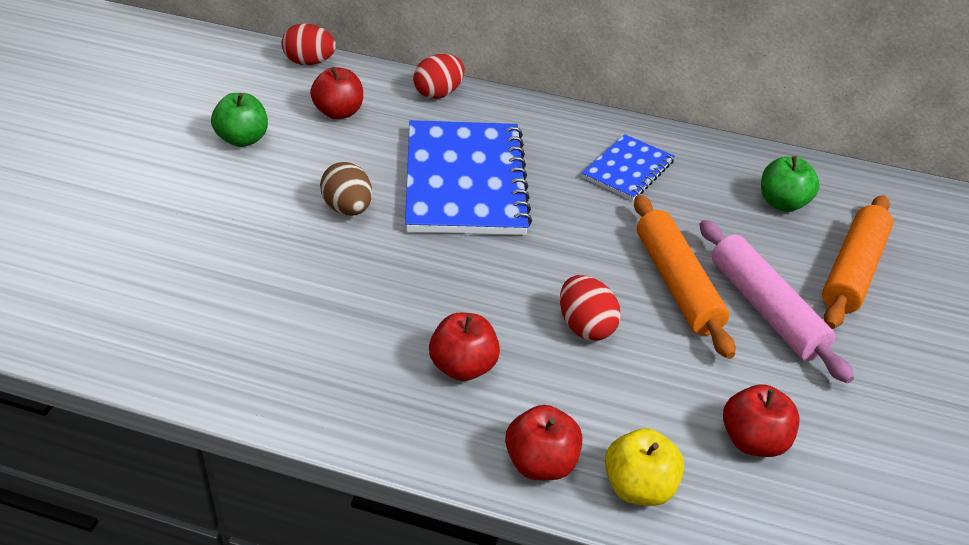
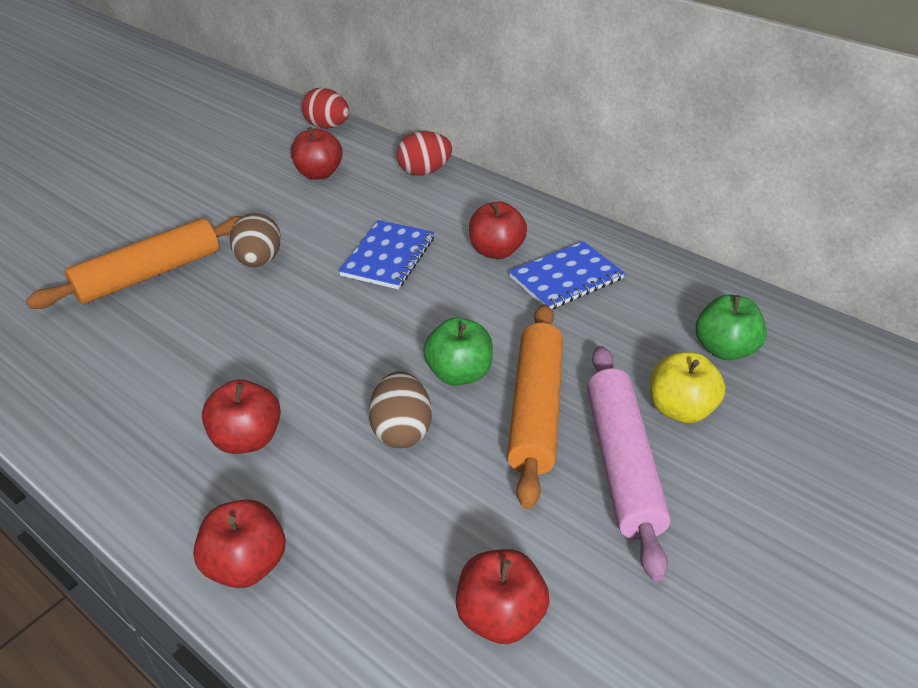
camera: 25 degrees right, 0 degrees up
(242, 139) = (218, 183): green apple -> green apple (458, 373)
(464, 181) = (388, 256): blue notebook -> blue notebook, size x0.53
(555, 157) = (496, 251): none -> red apple
(585, 326) = (401, 430): red egg -> brown egg
(638, 487) = (328, 626): yellow apple -> yellow apple (679, 409)
(853, 270) = (765, 446): orange rolling pin -> orange rolling pin (149, 274)

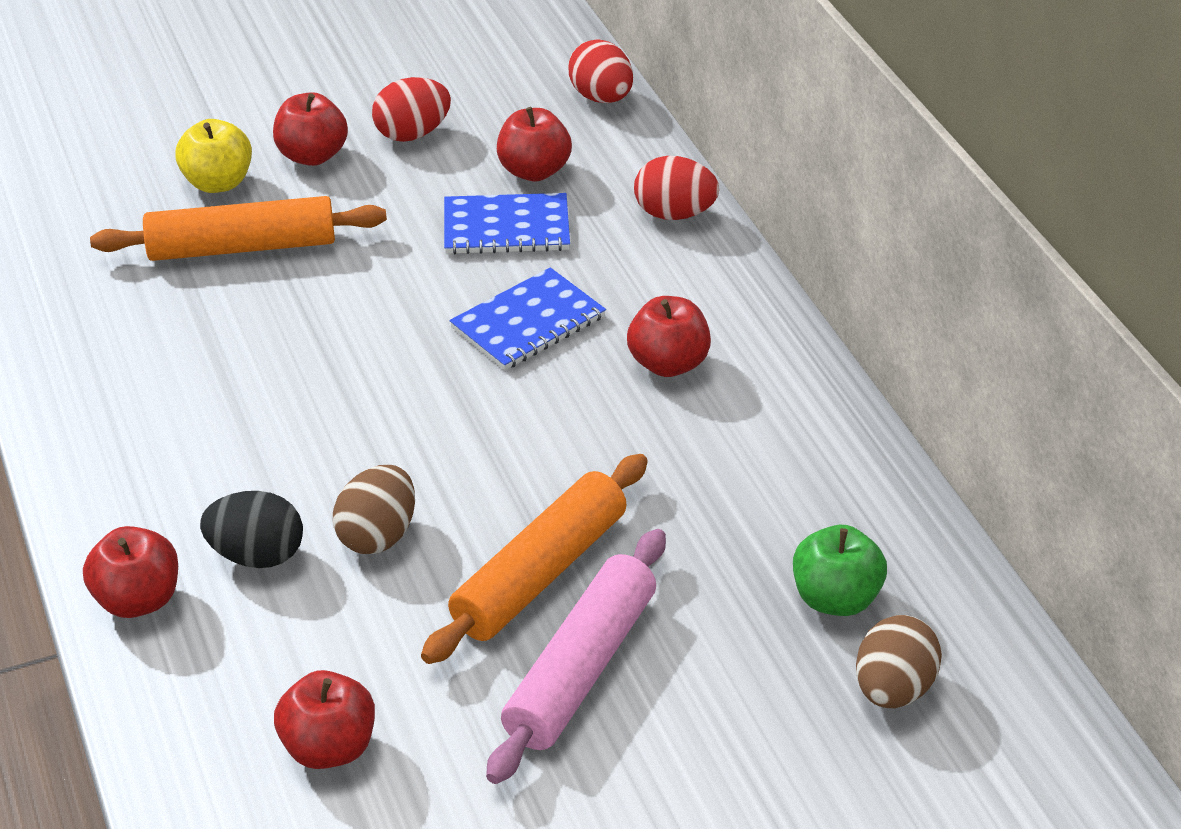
camera: 30 degrees right, 0 degrees up
(222, 175) = (412, 134): none -> red egg
(247, 439) = (219, 480): red apple -> red apple (312, 156)
(259, 261) = (373, 273): brown egg -> brown egg (893, 689)
(320, 484) = (257, 555): none -> black egg
(458, 373) = (490, 499): green apple -> none
(566, 278) = (725, 432): blue notebook -> blue notebook (506, 227)
(679, 409) = (706, 642): yellow apple -> yellow apple (218, 183)

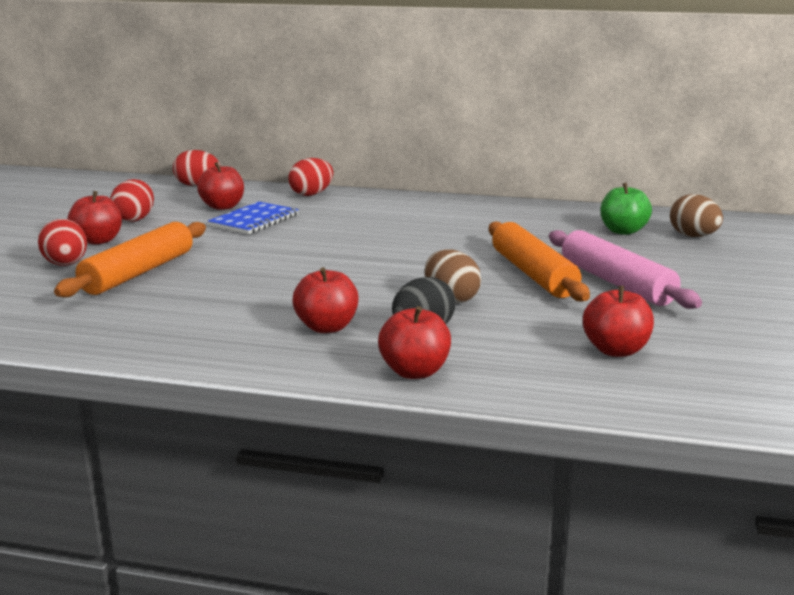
camera: 55 degrees left, 20 degrees down
(218, 183) = (66, 265): yellow apple -> red egg
(528, 322) = (336, 233): blue notebook -> none
(668, 364) = (417, 219): red apple -> red apple (327, 327)

